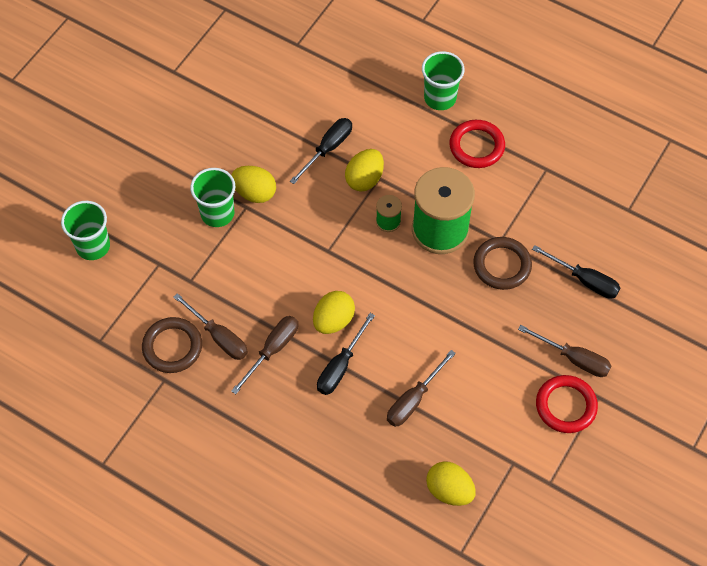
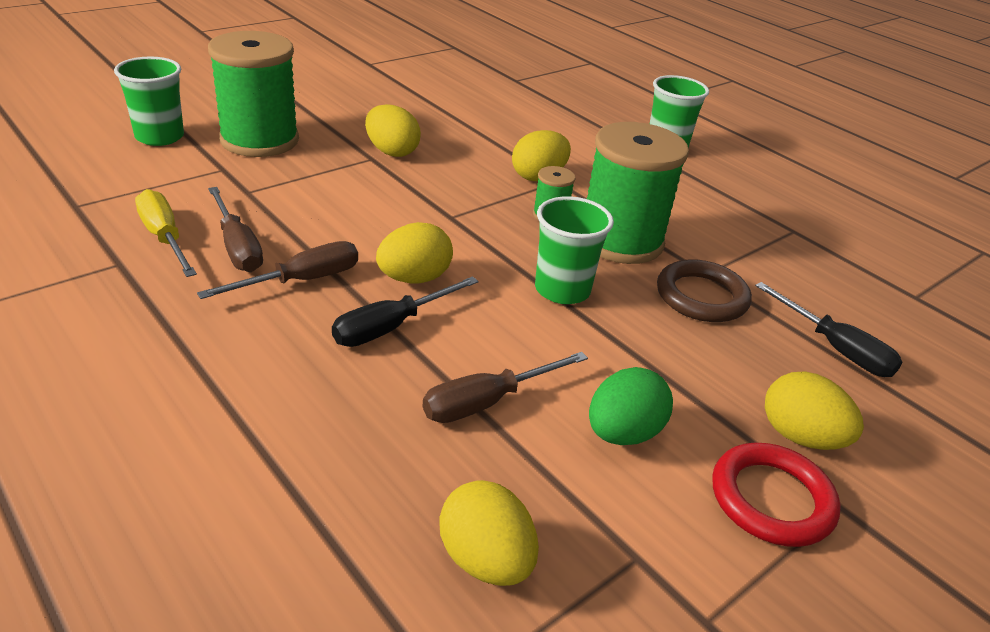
camera: 15 degrees right, 25 degrees down
(160, 219) = (259, 140): none -> green spool
(172, 347) = (164, 237): brown ring -> yellow screwdriver
(217, 213) = (332, 154): green cup -> green cup (562, 290)
(328, 149) = (506, 146): black screwdriver -> none
(476, 146) = (700, 190): red ring -> none
(486, 393) = (623, 433): none -> green egg
(574, 359) = (800, 437): brown screwdriver -> yellow egg

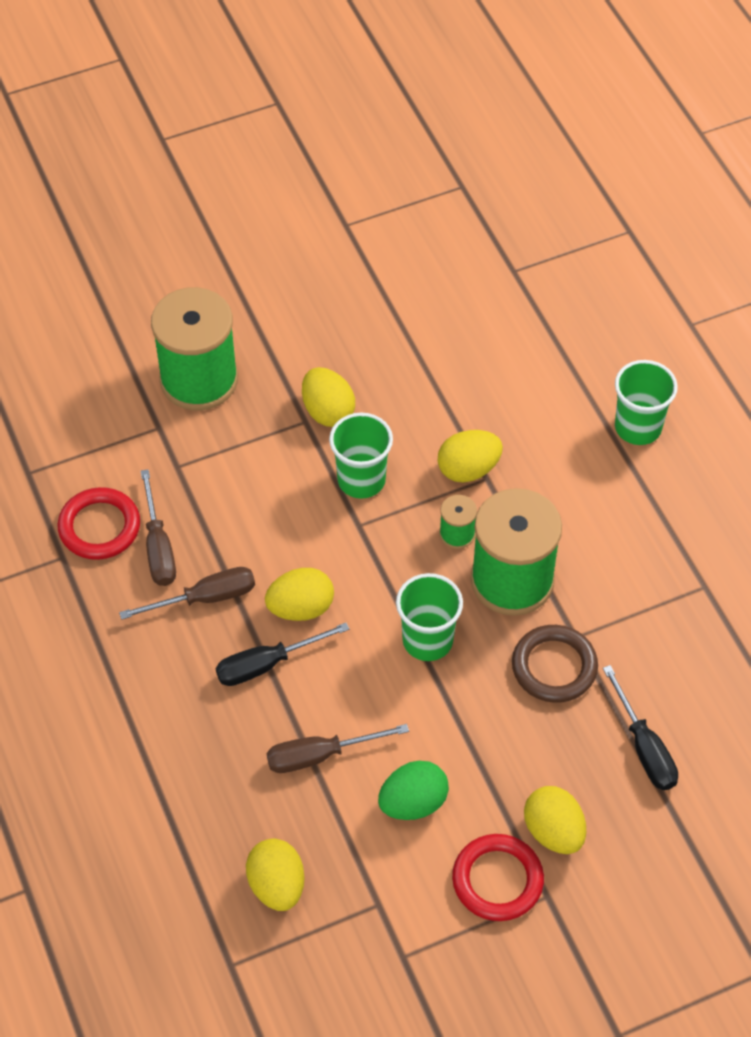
camera: 20 degrees right, 20 degrees up
(159, 137) = (104, 366): green cup -> green cup (361, 480)
(164, 237) = (99, 527): yellow screwdriver -> red ring

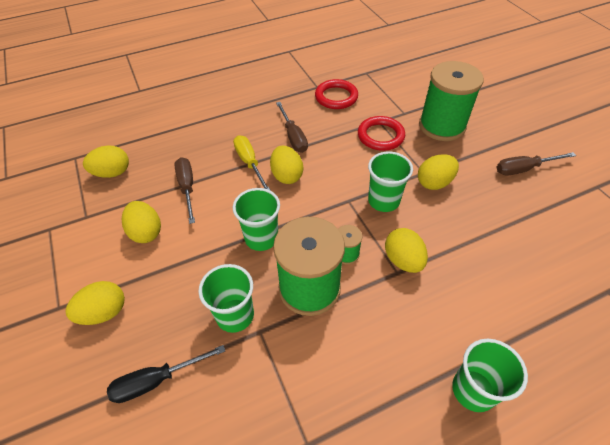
camera: 90 degrees right, 5 degrees down
(158, 547) = (325, 118): brown screwdriver -> brown screwdriver (524, 169)
(267, 664) = (249, 163): black screwdriver -> yellow screwdriver
(413, 803) = (146, 232): green egg -> yellow egg
(497, 880) = (79, 278): red ring -> red ring (380, 136)
(554, 667) = (235, 315): brown ring -> green cup

